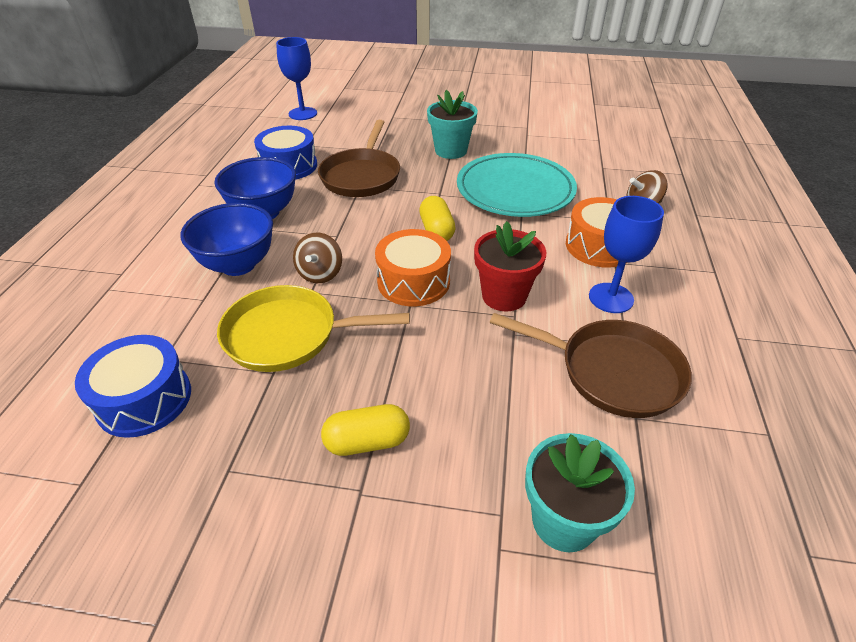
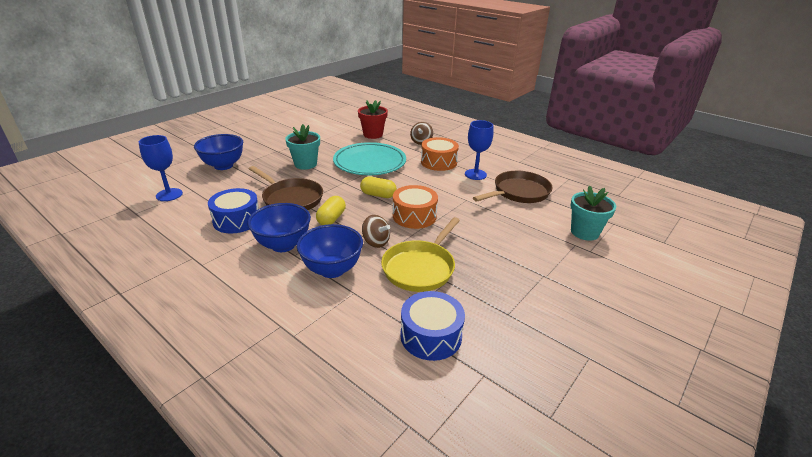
camera: 60 degrees left, 10 degrees down
(367, 442) = (517, 265): yellow capsule -> yellow capsule (331, 219)
(387, 111) = (223, 166): none -> blue bowl
(504, 296) = (450, 197): red flower pot -> red flower pot (373, 134)

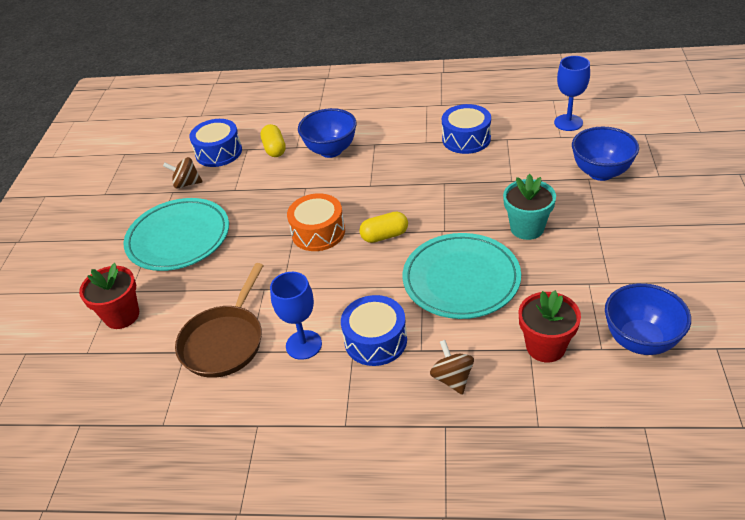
camera: 150 degrees right, 10 degrees up
(283, 245) = (394, 144): blue bowl -> blue bowl (640, 341)
(290, 199) = (461, 180): brown pan -> none
(331, 219) = (391, 185): yellow capsule -> yellow capsule (274, 149)
(376, 242) = (324, 187): brown spinning top -> brown spinning top (186, 184)
(420, 267) = (264, 188): yellow pan -> none
(438, 162) = (375, 340): orange drum -> blue drum
(521, 264) = (178, 238): none -> turquoise plate
(584, 232) = (122, 315): turquoise flower pot -> red flower pot

